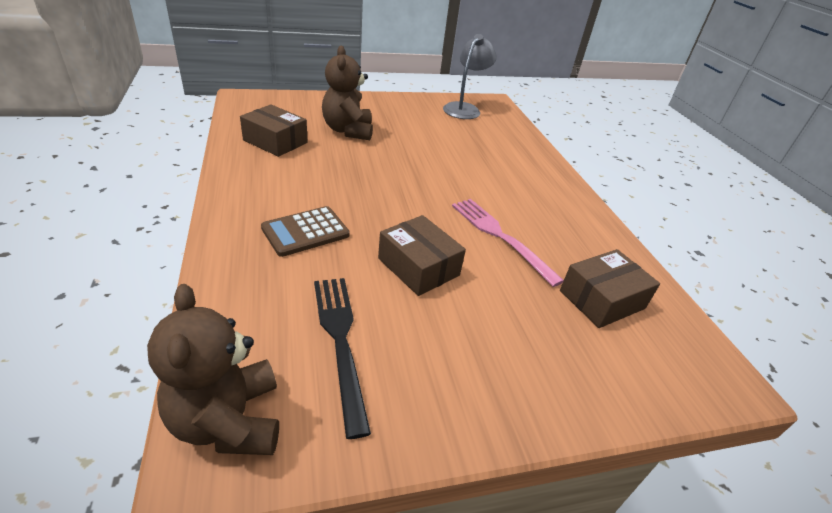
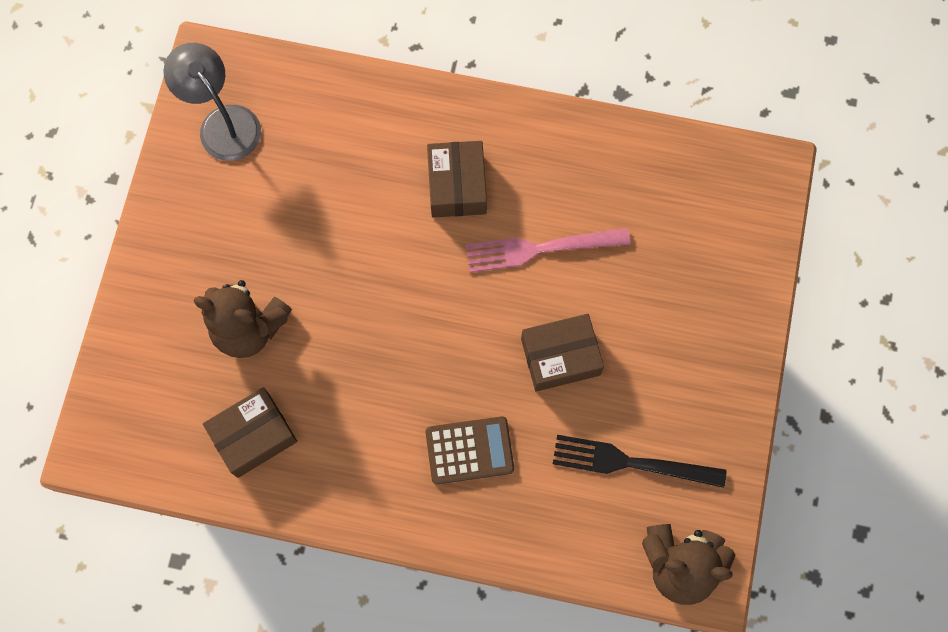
camera: 60 degrees left, 35 degrees up
(305, 232) = (469, 450): brown calculator -> brown calculator turned 90 degrees counterclockwise
(602, 299) = (658, 207): brown box -> brown box (457, 185)

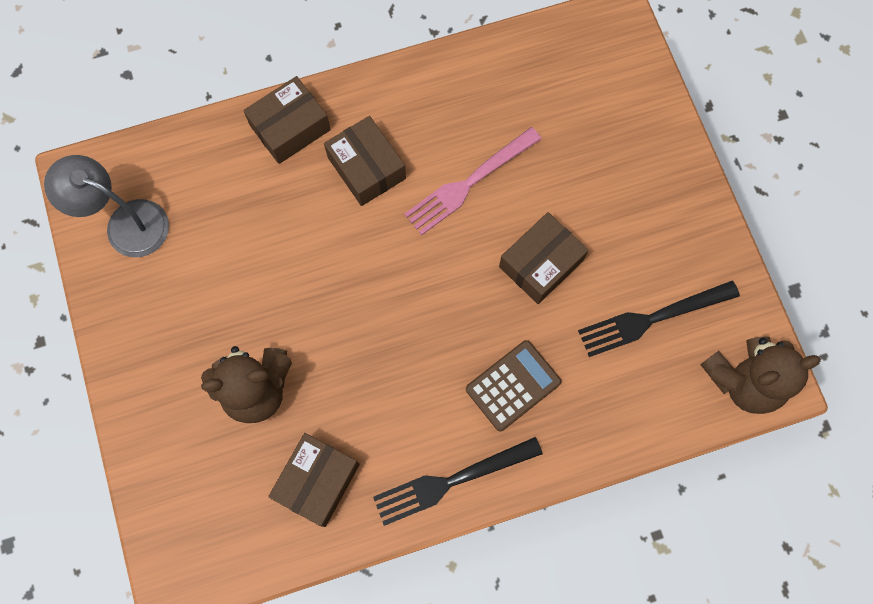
camera: 30 degrees left, 0 degrees up
(365, 502) = (451, 481): none -> black fork
(411, 113) = (290, 127): none -> brown box

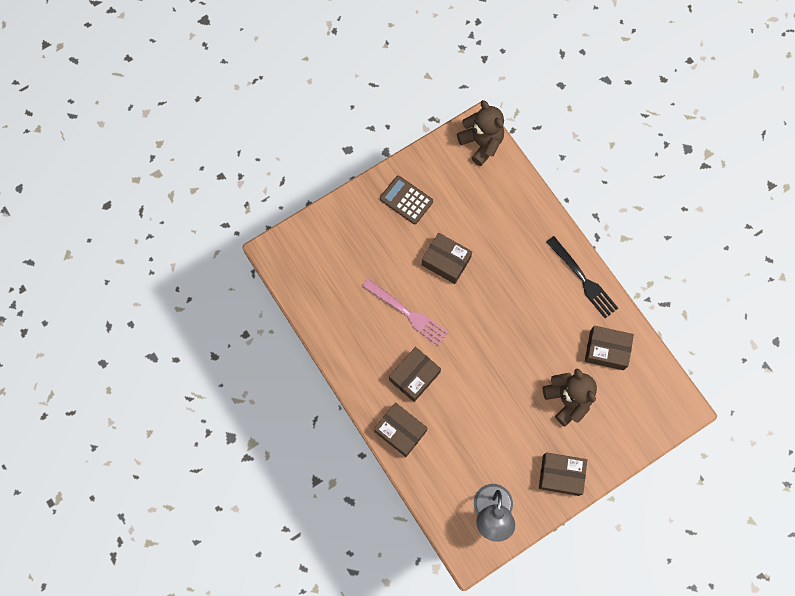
camera: 105 degrees left, 0 degrees up
(143, 341) = (561, 475): none -> brown box
(513, 385) = (521, 260): brown calculator -> brown calculator (406, 200)
(652, 319) = (461, 195): black fork -> none

